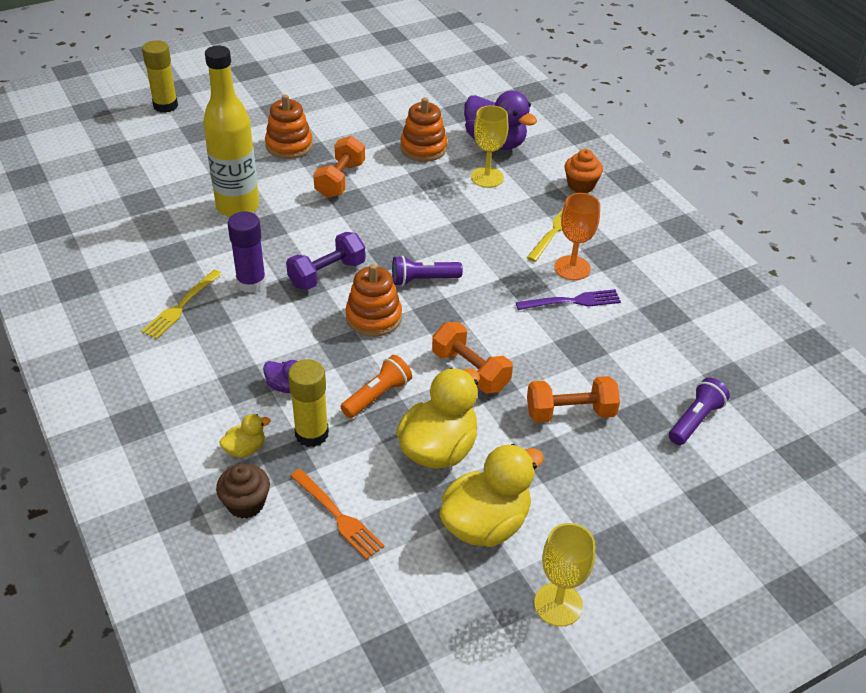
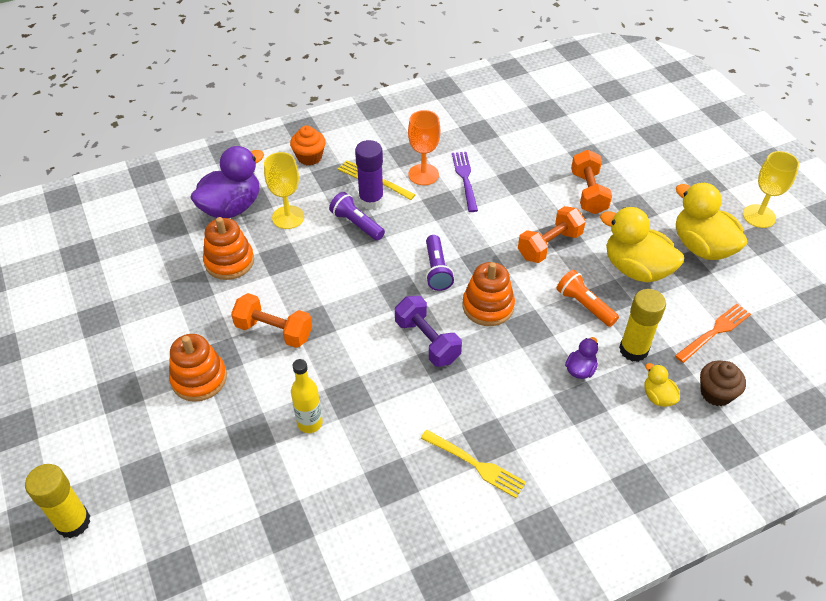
camera: 85 degrees left, 5 degrees up
(238, 207) = (310, 423): yellow bottle -> yellow bottle, size x0.52
(251, 283) = (439, 403): purple glue stick -> purple glue stick (371, 200)
(695, 420) = (587, 132): purple flashlight -> purple flashlight (356, 224)

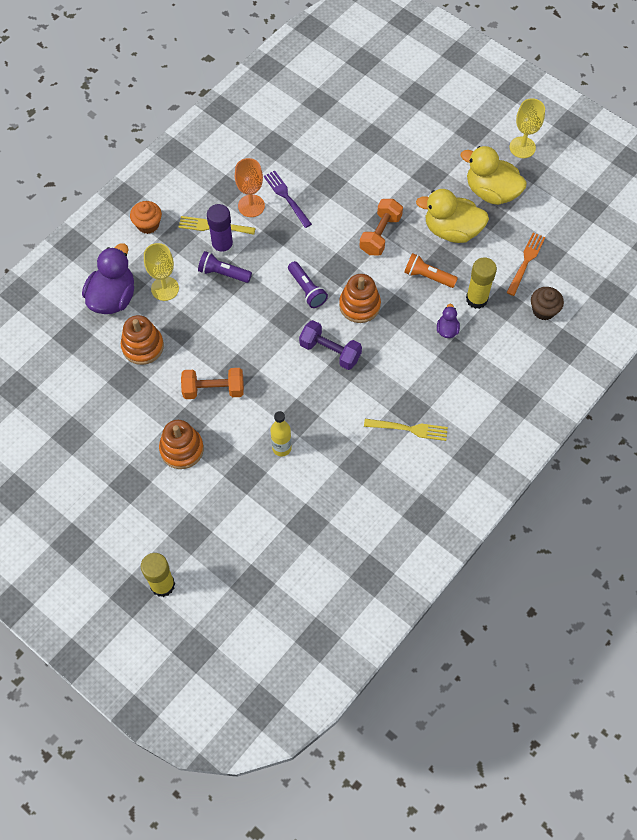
camera: 25 degrees left, 15 degrees up
(588, 193) = (388, 174): orange dumbbell -> none
(658, 397) = (507, 329): yellow duck -> none

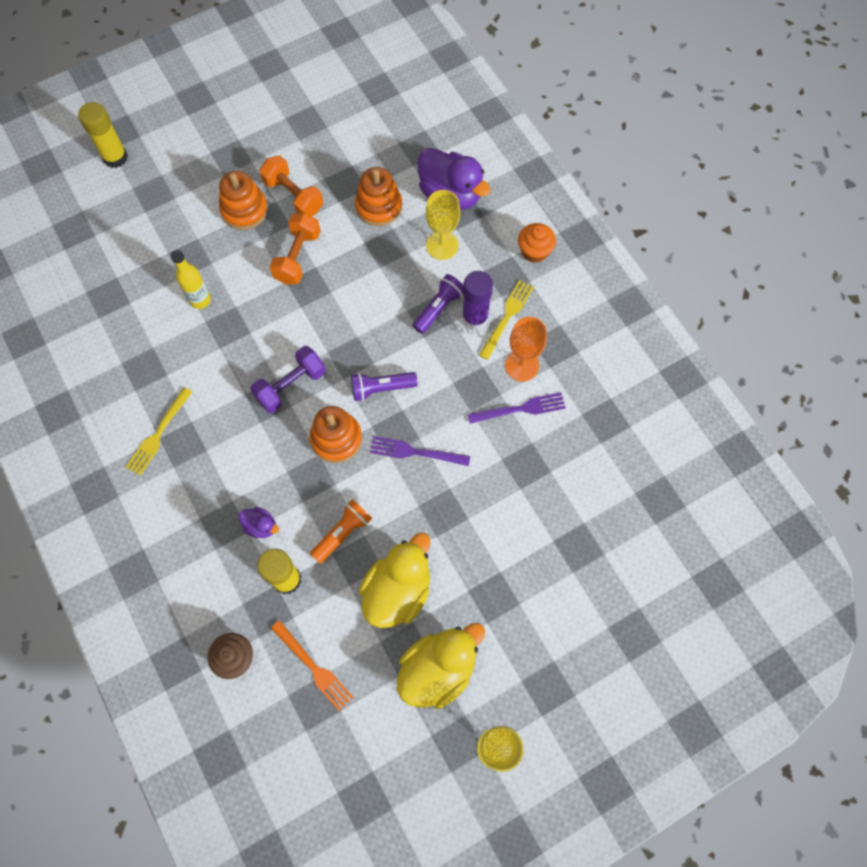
camera: 110 degrees right, 5 degrees up
(348, 251) = (416, 452): none -> purple fork
(380, 234) = (425, 499): orange dumbbell -> orange dumbbell (293, 196)

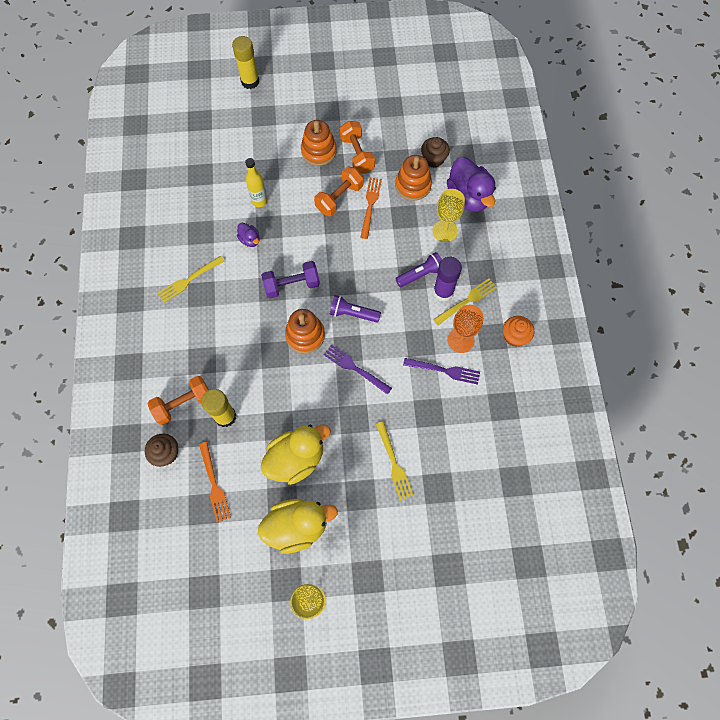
camera: 25 degrees right, 0 degrees up
(227, 588) = (183, 404): none -> orange dumbbell
(261, 526) = (226, 372): purple duck -> purple duck (250, 240)
(339, 251) = (370, 205): none -> orange fork
(342, 533) = (278, 402): orange flashlight -> none
(388, 166) = (433, 159): none -> brown cupcake
(514, 542) = (394, 463): none -> yellow fork
(534, 251) = (510, 262): orange cupcake -> orange cupcake (514, 336)

